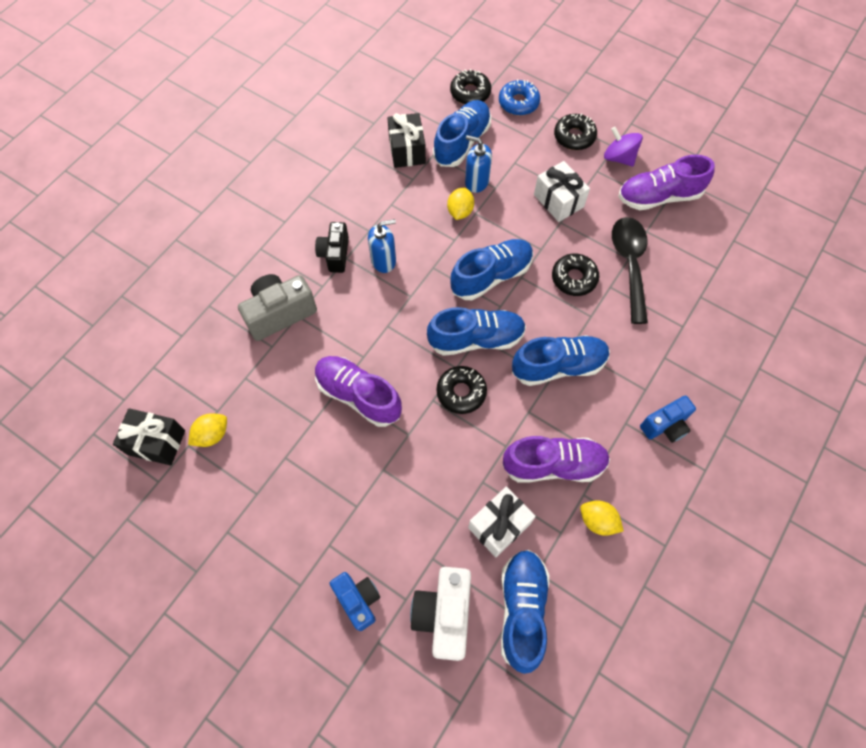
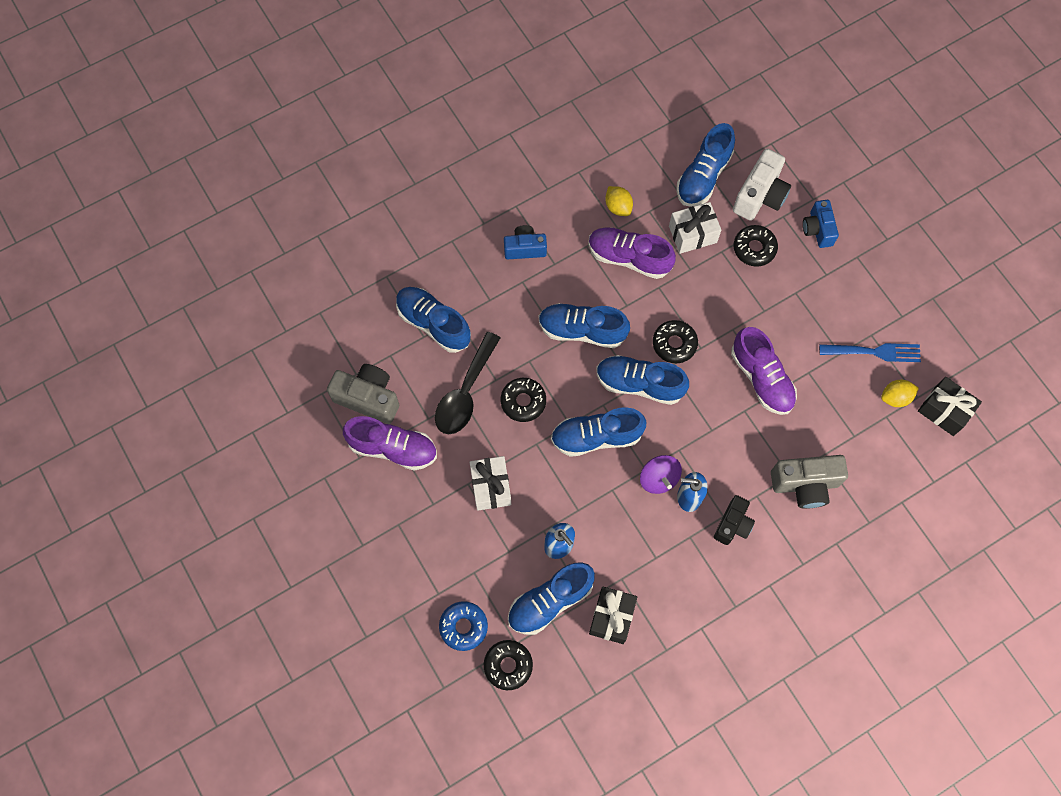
camera: 155 degrees left, 5 degrees up
(247, 475) = (874, 352): none -> blue fork
(460, 211) = (592, 518): yellow lemon -> none
(574, 136) = (431, 555): black donut -> black donut (754, 248)
(619, 158) = (402, 509): purple spinning top -> purple spinning top (658, 478)
(700, 312) = (433, 323): none -> blue shoe
(708, 225) = (368, 398): none -> grey camera

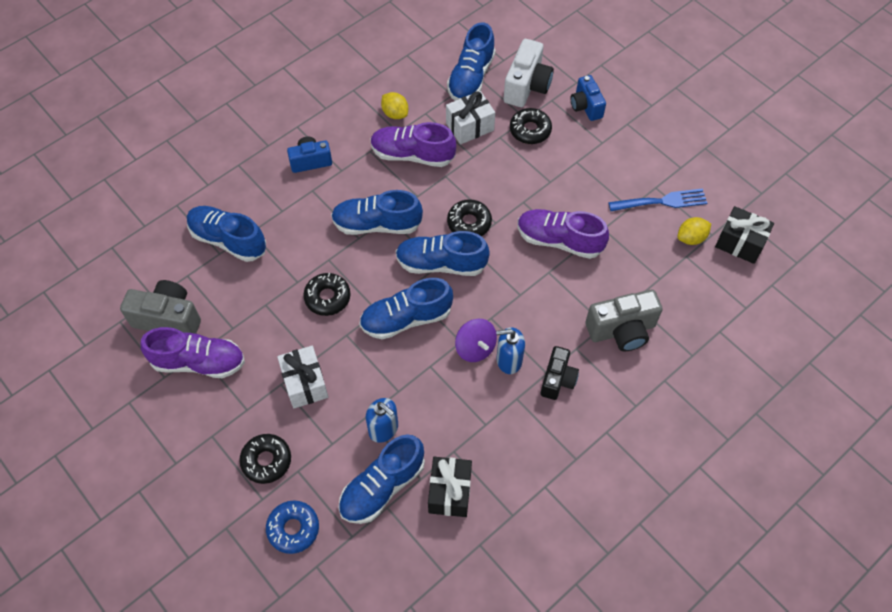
camera: 10 degrees left, 10 degrees down
(465, 393) = (268, 298): black spoon -> none
(508, 665) = (346, 561): black donut -> black donut (266, 461)
(761, 378) = (559, 240): purple shoe -> purple shoe turned 150 degrees clockwise

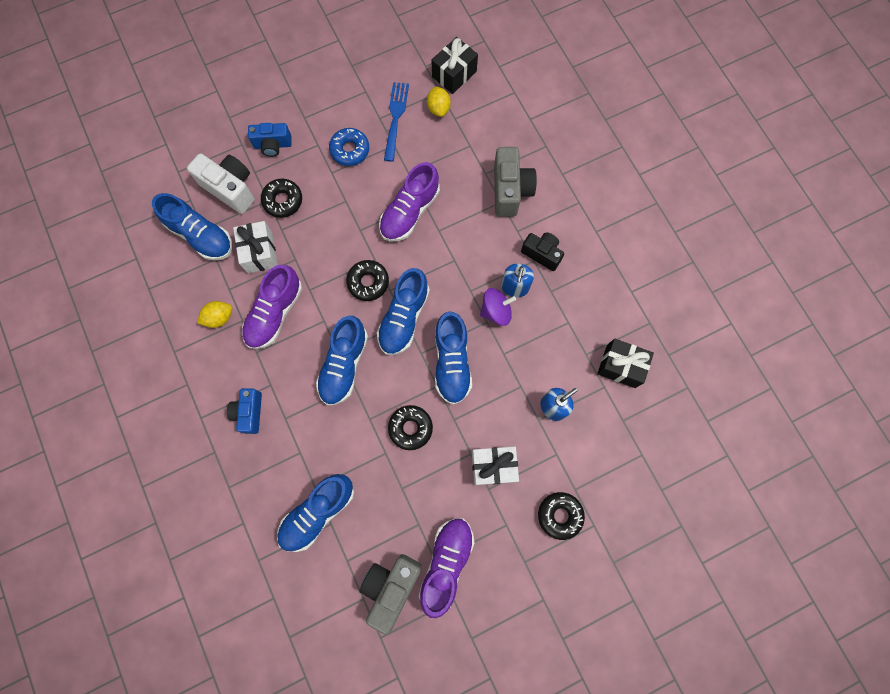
camera: 75 degrees left, 15 degrees up
(293, 529) = (626, 503): blue donut -> blue donut (350, 150)
(382, 487) = (604, 420): blue shoe -> none

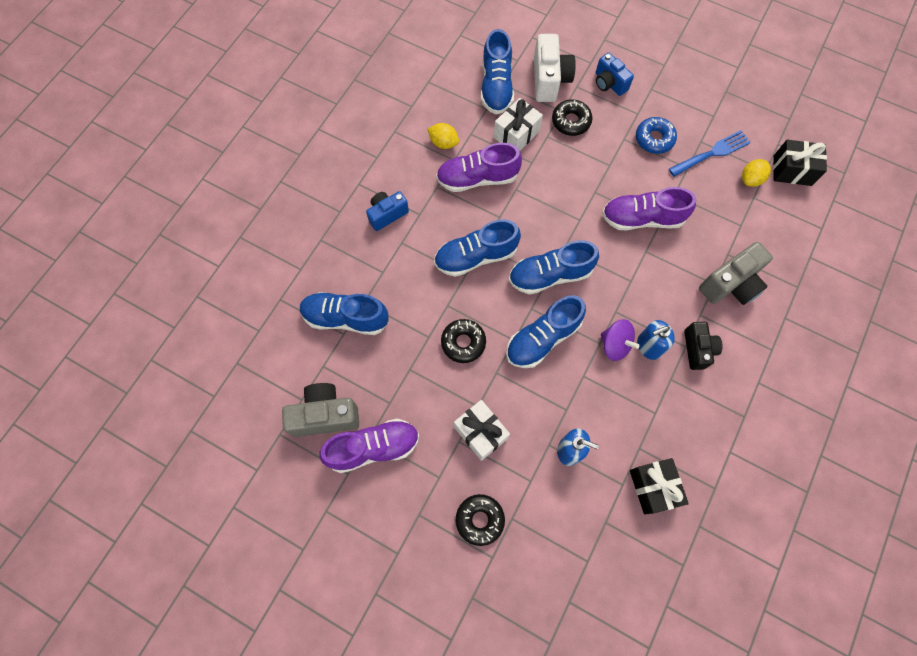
camera: 55 degrees right, 5 degrees down
(368, 282) = (557, 228): black donut -> none

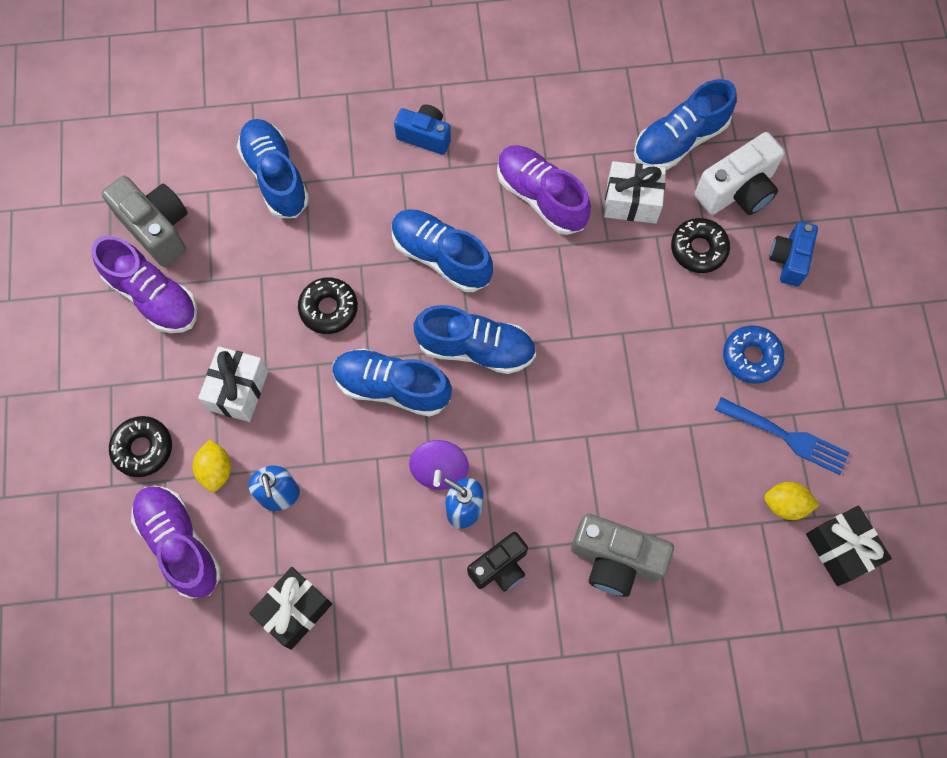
camera: 55 degrees right, 0 degrees up
(443, 143) = (559, 134): yellow lemon -> yellow lemon (216, 470)
(550, 275) = (476, 348): blue shoe -> blue shoe turned 150 degrees clockwise
(642, 218) = (627, 406): purple shoe -> purple shoe (180, 544)

